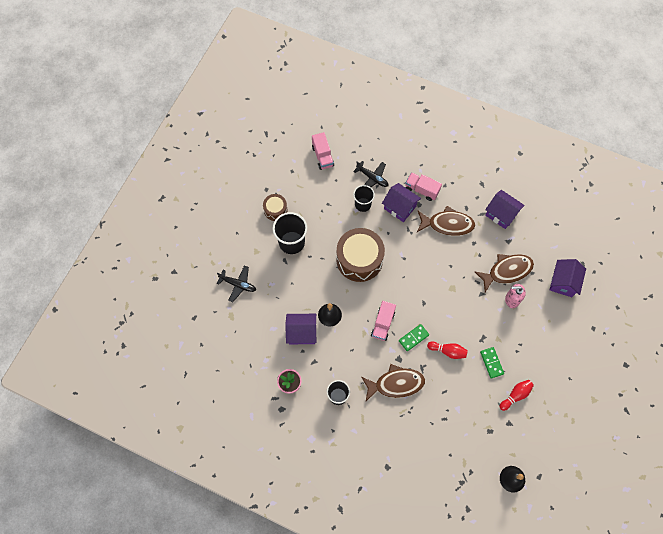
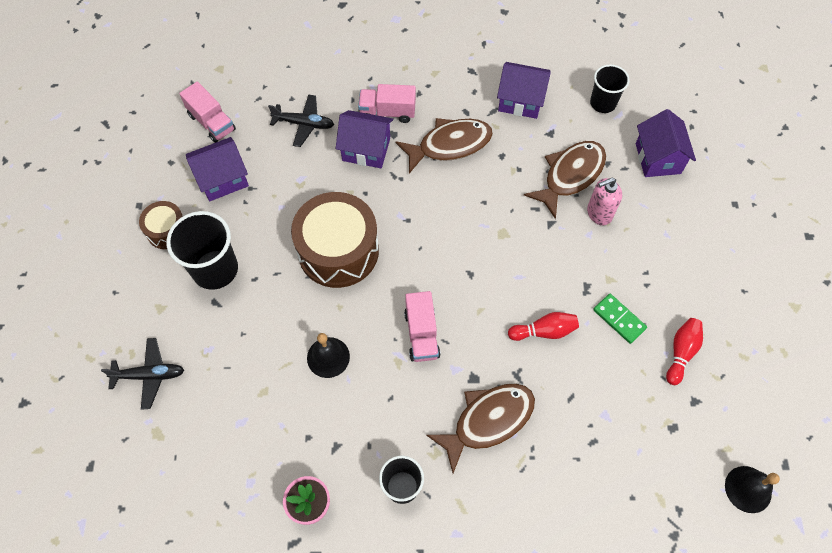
camera: 25 degrees left, 5 degrees down
(301, 332) = (293, 407): purple house -> purple house (223, 179)
(363, 204) = (306, 167): black cup -> black cup (603, 103)
(413, 338) = (481, 334): green domino -> none

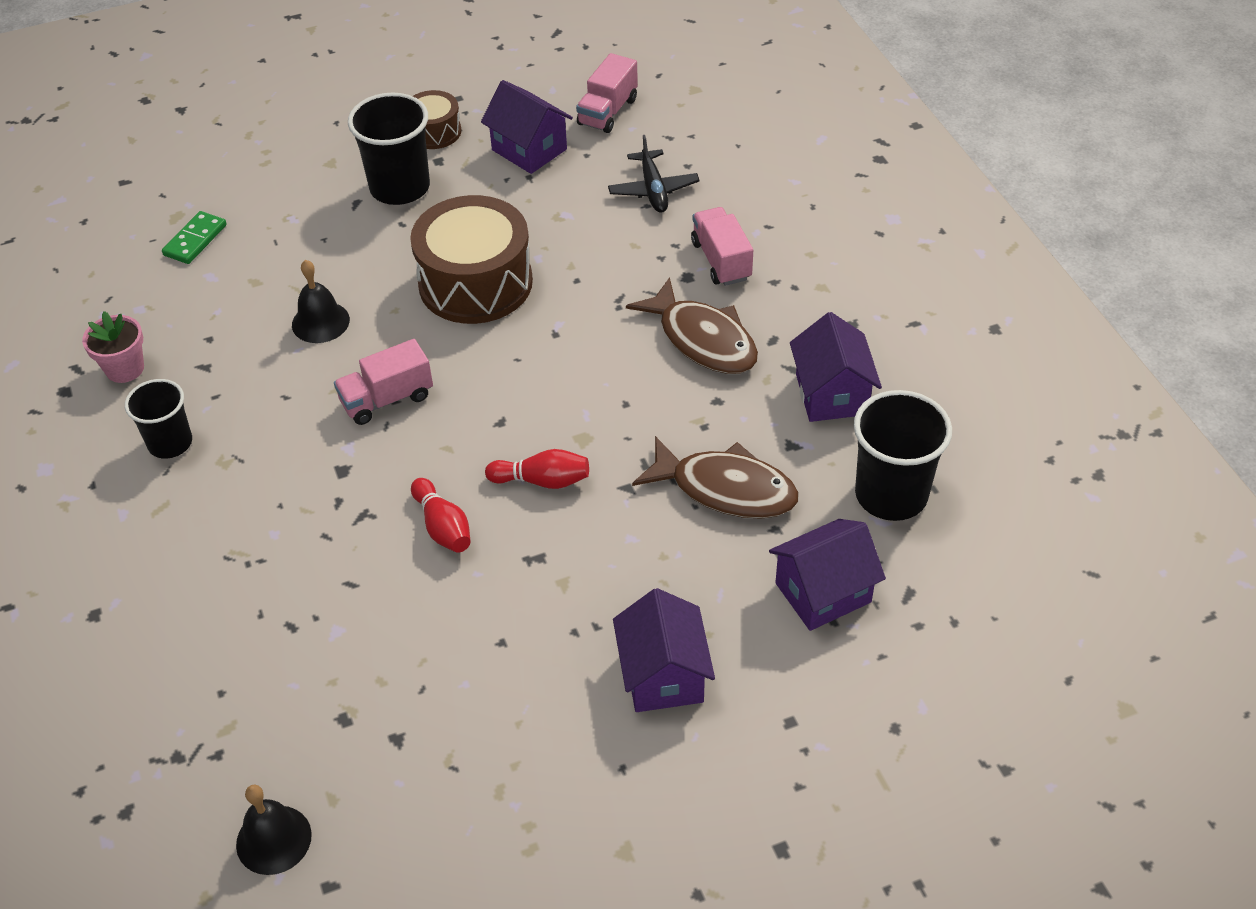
camera: 70 degrees right, 15 degrees down
(149, 375) = (244, 185): black plane -> none
(366, 149) = (646, 259): purple house -> purple house (663, 675)
(488, 421) = (285, 502): brown fish -> none
(599, 213) = (674, 541): pink soap dispenser -> none
(603, 103) = (891, 494): black cup -> black cup, size x1.56
(619, 319) = (498, 610): green domino -> green domino (195, 240)
(681, 352) = (473, 702): red bowling pin -> red bowling pin (542, 480)

